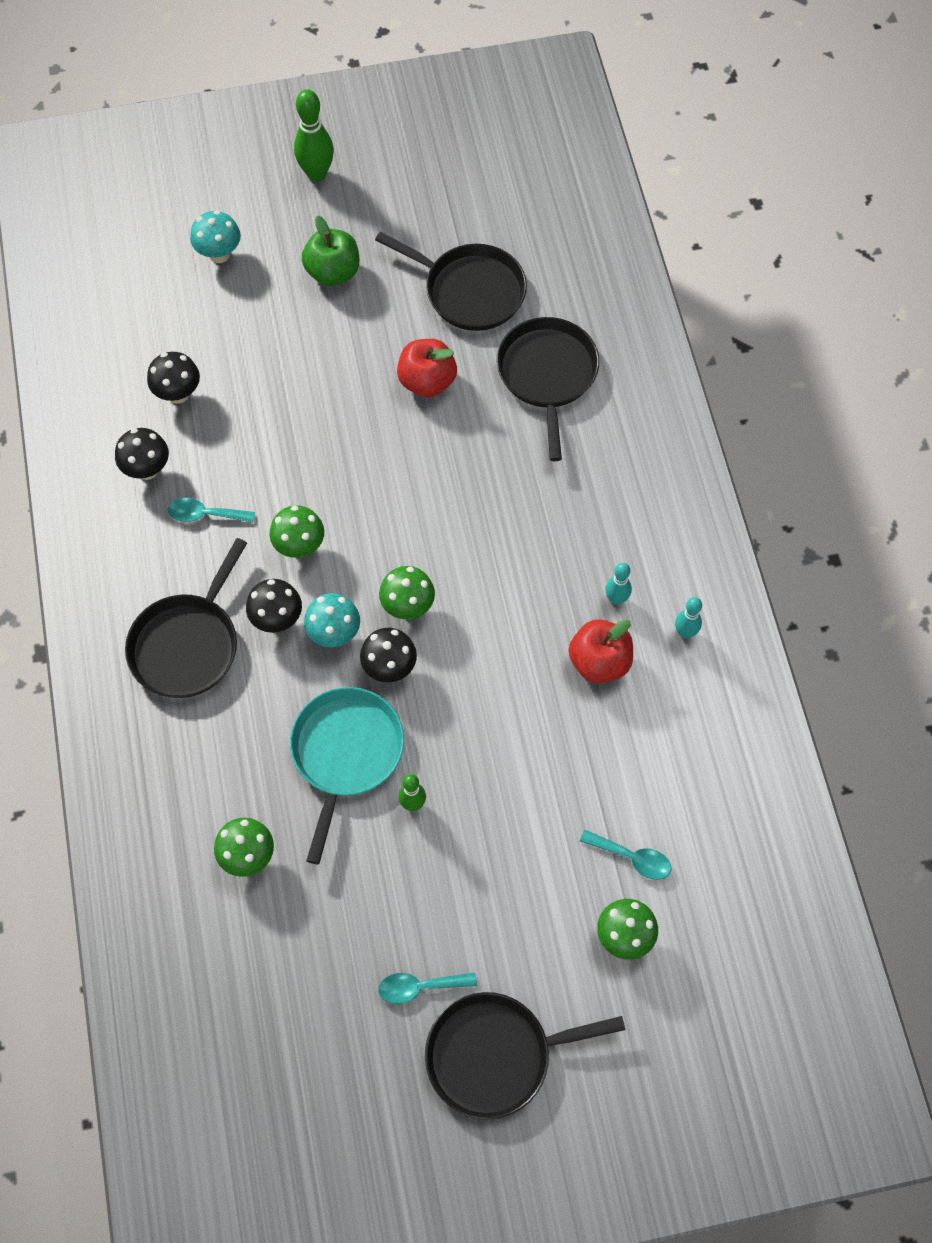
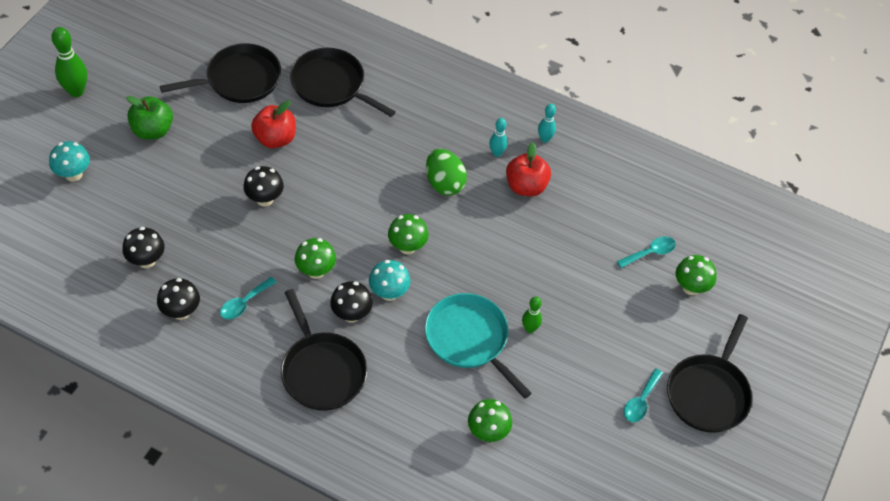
camera: 55 degrees left, 10 degrees down
(389, 668) = (436, 282): black mushroom -> black mushroom (265, 199)
(524, 579) = (444, 183): none -> green egg

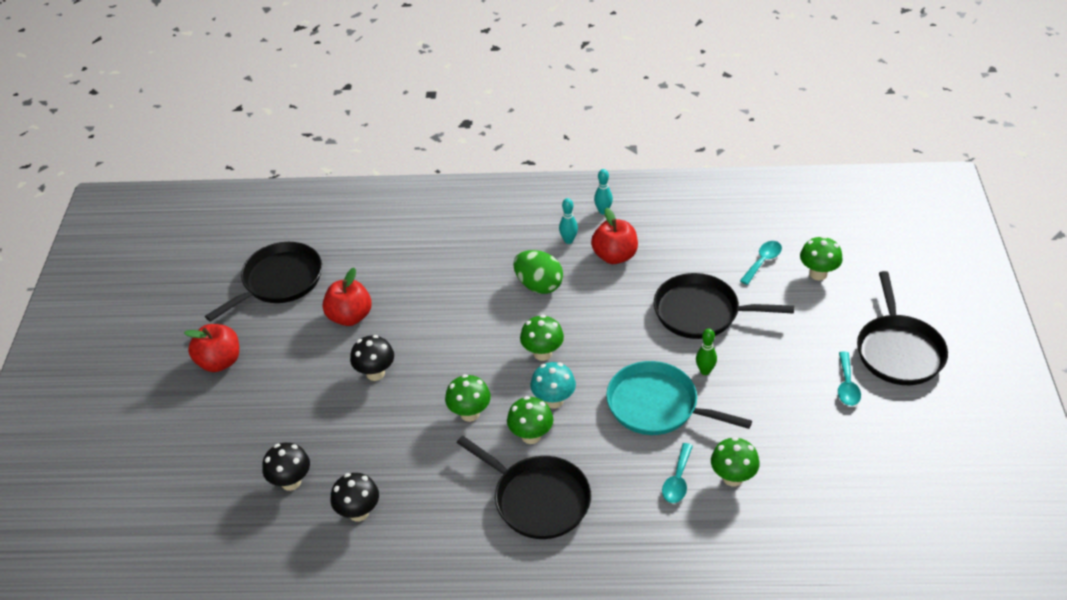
camera: 20 degrees left, 10 degrees down
(73, 174) = (160, 437): turquoise mushroom -> none
(76, 91) = (115, 361): green bowling pin -> none
(152, 130) = (219, 362): green apple -> red apple
(244, 303) = (418, 474): turquoise spoon -> turquoise spoon (677, 480)
(331, 85) = (373, 249): black pan -> black pan (701, 312)
(351, 314) = (531, 436): black mushroom -> green mushroom

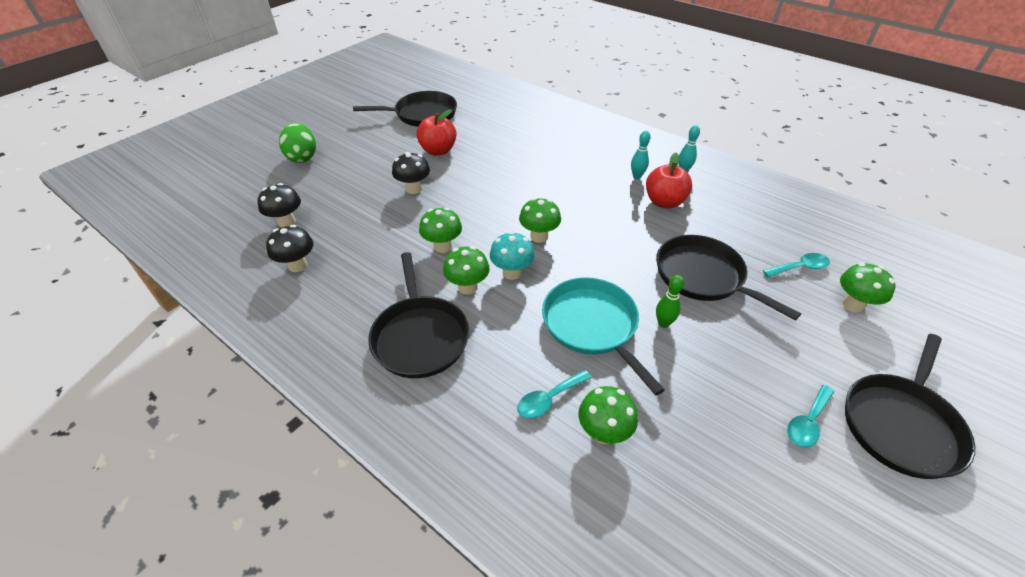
camera: 35 degrees right, 0 degrees up
(219, 362) = (338, 137): red apple -> none
(539, 285) = (584, 193): green egg -> green egg (302, 157)

